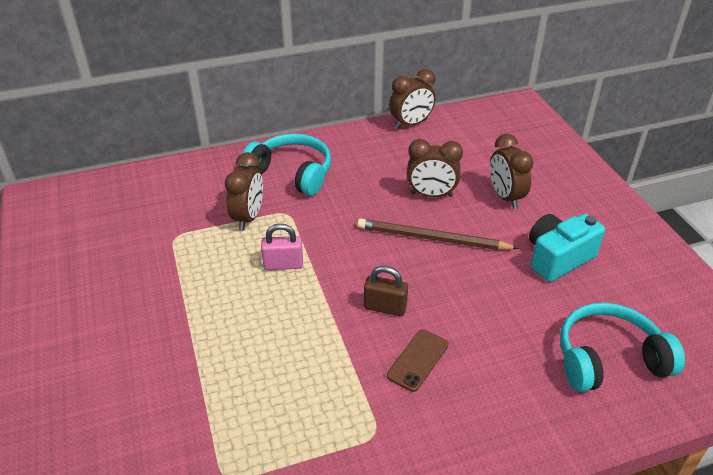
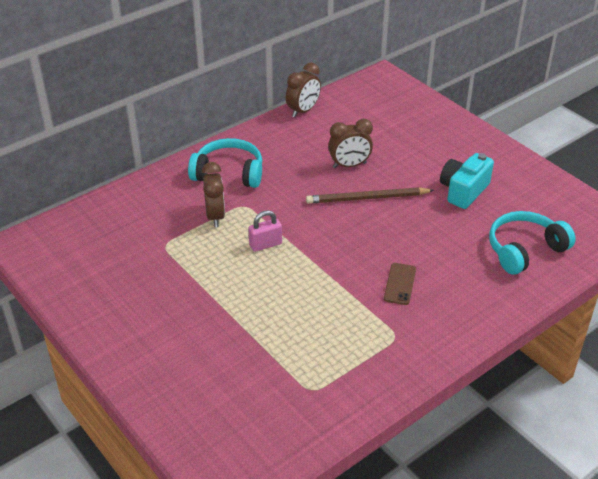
camera: 20 degrees left, 0 degrees up
(385, 307) = (358, 255): brown padlock -> none
(505, 197) = (406, 154): brown clock -> none

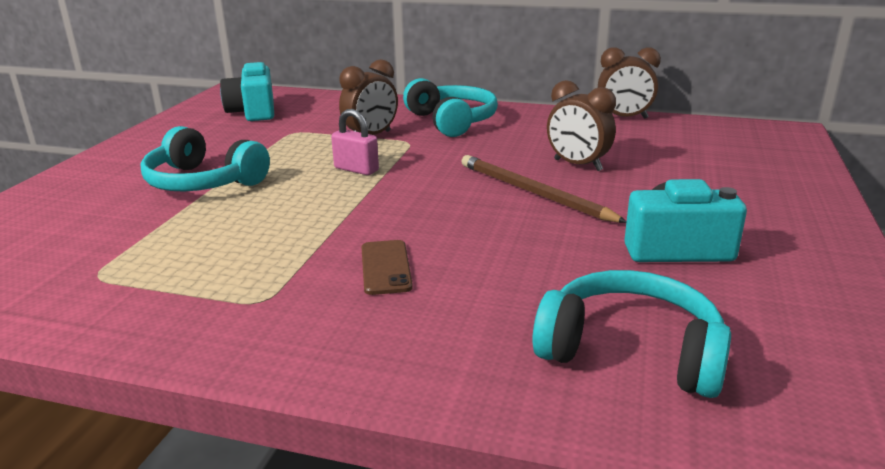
camera: 55 degrees right, 15 degrees down
(94, 249) = (253, 112): none -> turquoise camera
(215, 314) = (203, 182): none -> turquoise headphones
(400, 284) = (385, 267): brown phone -> brown phone turned 75 degrees counterclockwise

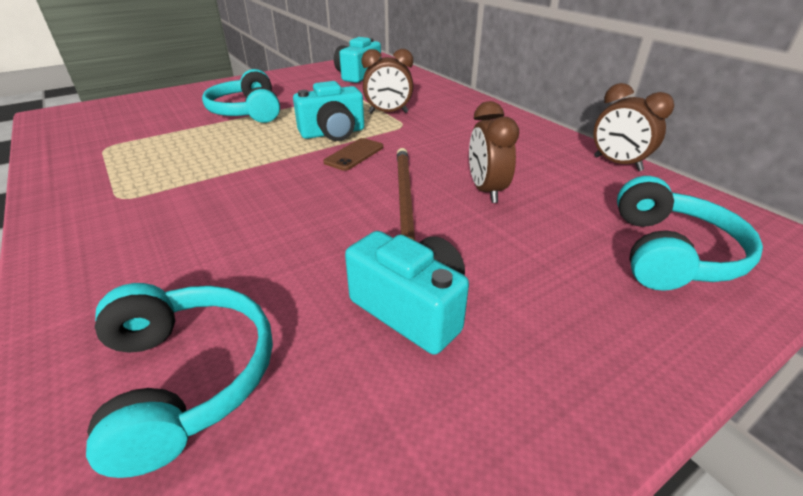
camera: 40 degrees right, 10 degrees up
(356, 169) = (333, 133): pink padlock -> turquoise camera
(385, 267) = (209, 209): brown phone -> brown phone (354, 154)
(452, 121) = (463, 119): turquoise headphones -> turquoise headphones (670, 253)

